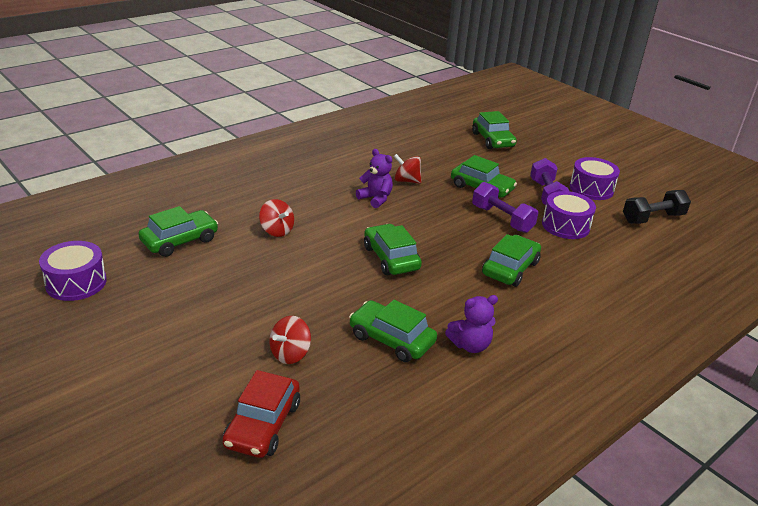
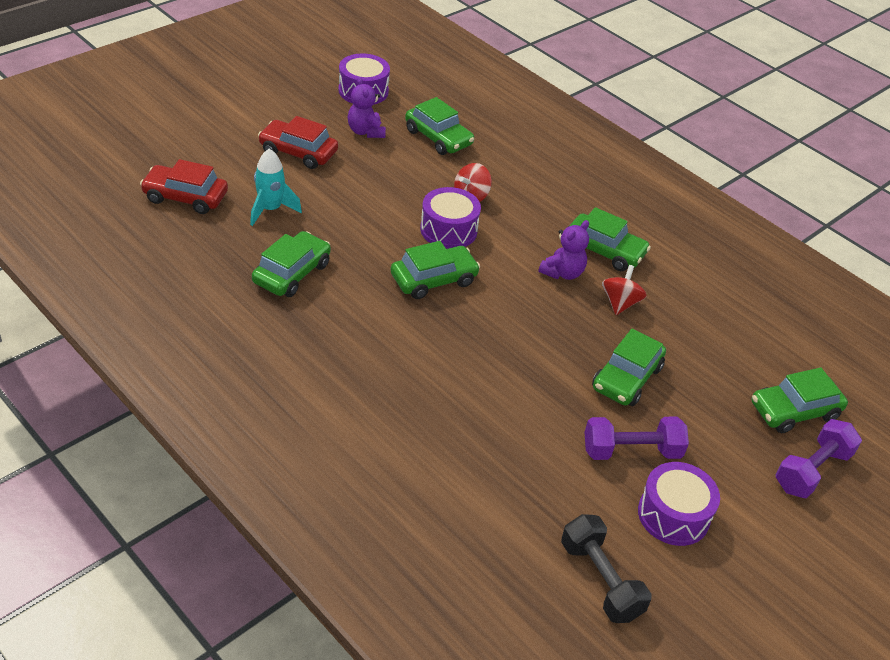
camera: 85 degrees right, 10 degrees up
(186, 333) = (298, 152): none -> red car
(290, 354) = (270, 210): red spinning top -> turquoise rocket
(470, 345) = (283, 329): purple teddy bear -> purple teddy bear (365, 131)
(502, 219) = (546, 389): purple dumbbell -> purple dumbbell (812, 470)
(510, 268) = (429, 381): green car -> green car (604, 250)
(565, 226) = (547, 458): purple drum -> purple drum (448, 230)

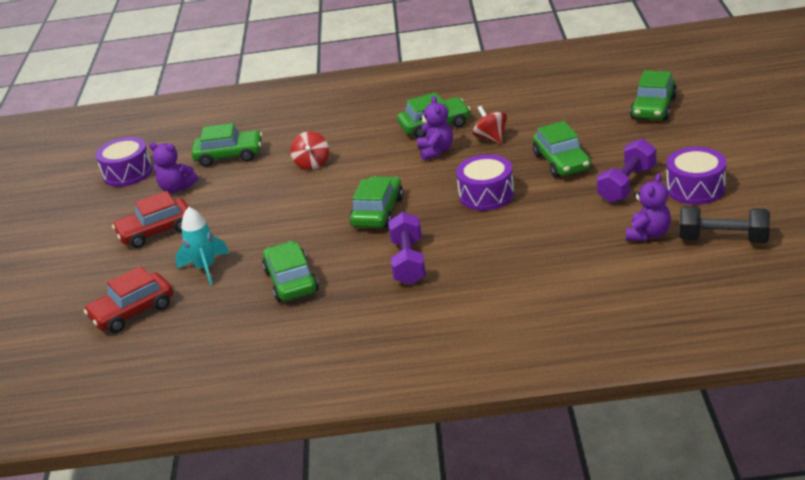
camera: 40 degrees left, 10 degrees down
(448, 230) = (334, 186): purple drum -> purple drum (486, 195)
(559, 508) = (648, 234): none -> purple teddy bear
(812, 470) = (707, 121): purple dumbbell -> purple dumbbell (408, 262)

